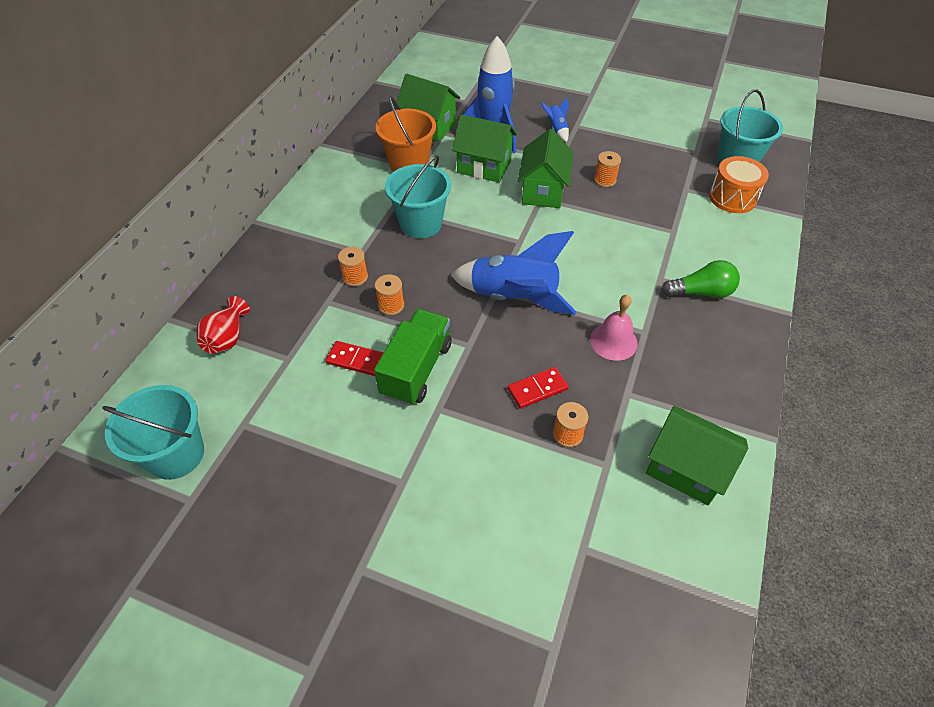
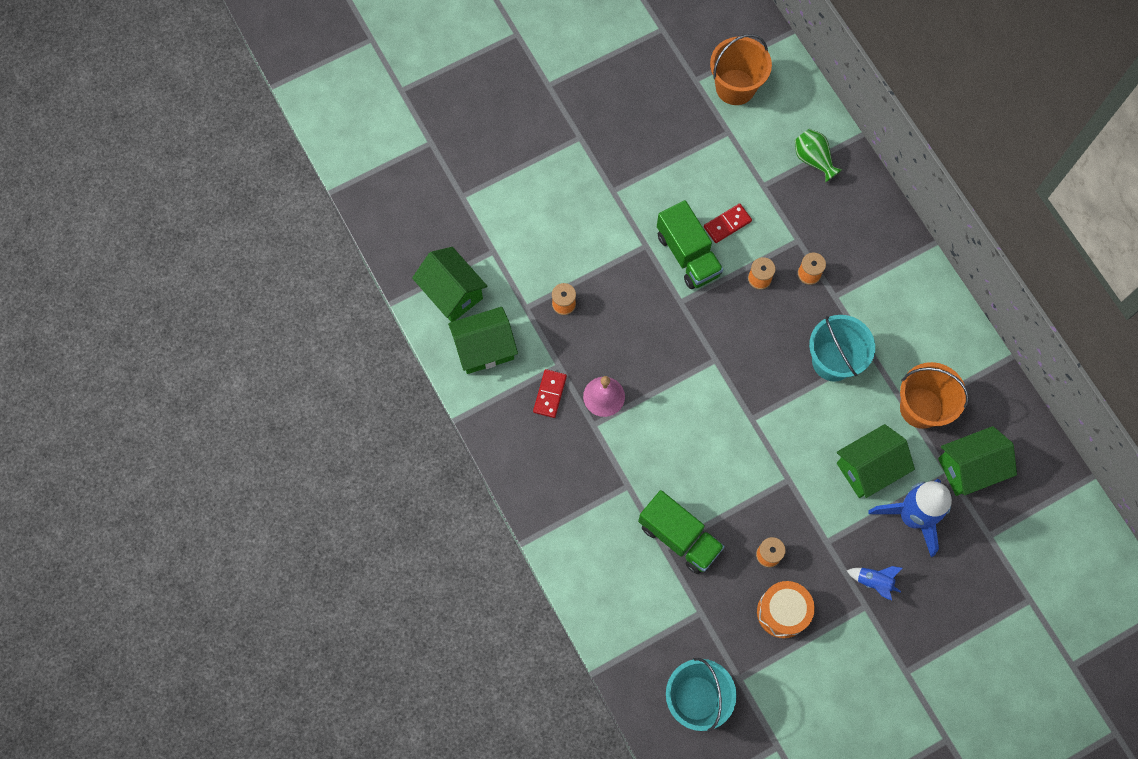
camera: 130 degrees right, 20 degrees up
(176, 454) = (735, 87): turquoise bucket -> orange bucket
(227, 338) = (813, 159): red vase -> green vase
(513, 298) = (697, 365): blue rocket -> none
(537, 389) = (609, 314): red domino -> red domino (550, 394)
(543, 191) = (796, 489): green house -> green house (452, 293)
(655, 228) = (679, 537): none -> green truck
(701, 292) = (591, 501): green light bulb -> none
(732, 197) = (659, 641): orange drum -> orange drum (782, 612)

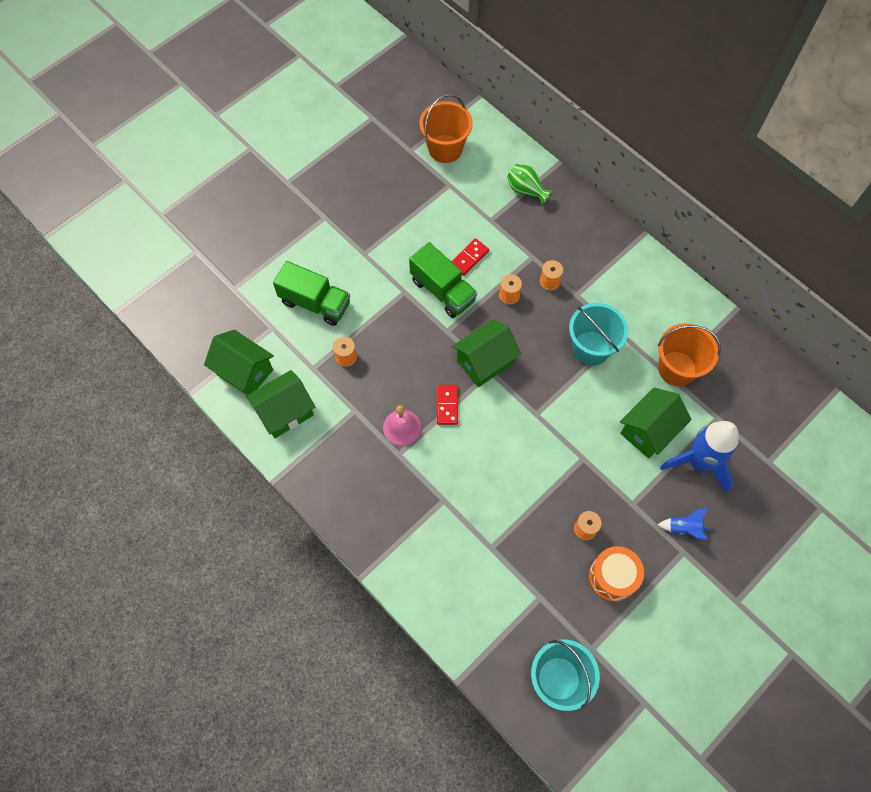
camera: 15 degrees left, 5 degrees down
(550, 394) = (353, 437): red domino -> red domino (447, 405)
(679, 537) = (502, 534): green truck -> green truck (315, 303)
(969, 468) = (733, 409): green house -> green house (485, 362)

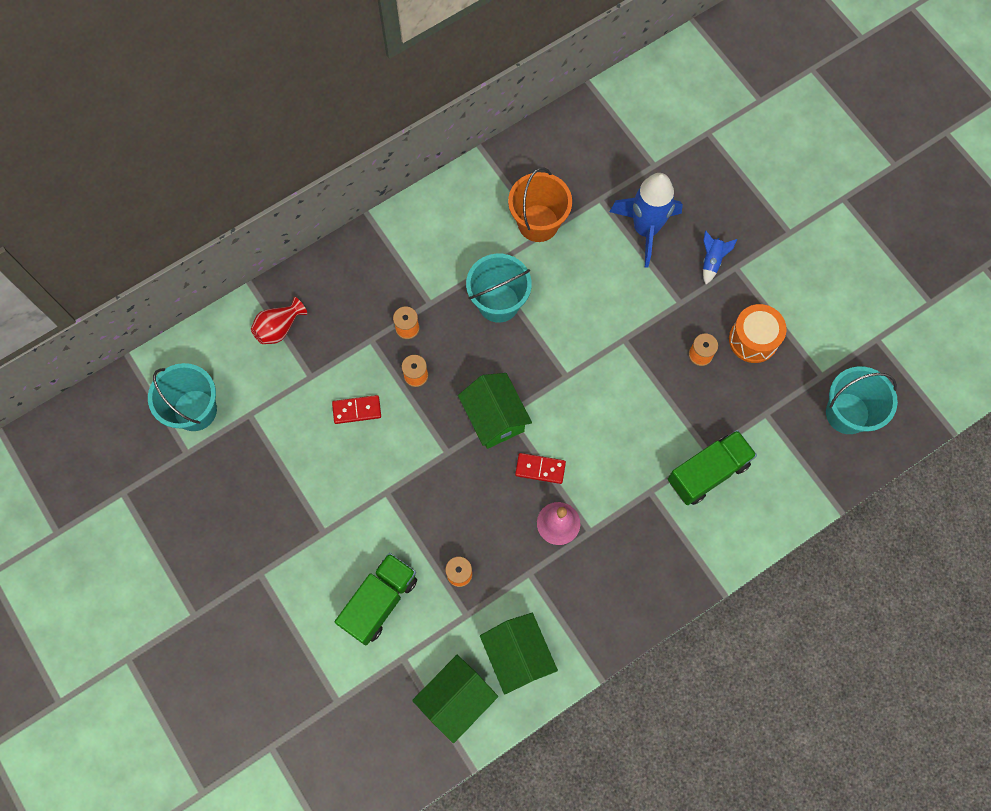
camera: 80 degrees left, 5 degrees up
(442, 290) = (394, 448): green truck -> green truck (708, 472)
(445, 149) = (195, 410): orange bucket -> turquoise bucket
(469, 258) = (357, 410): red domino -> red domino turned 60 degrees counterclockwise
(526, 190) = (279, 328): green vase -> red vase
(648, 431) = (603, 268): green house -> none

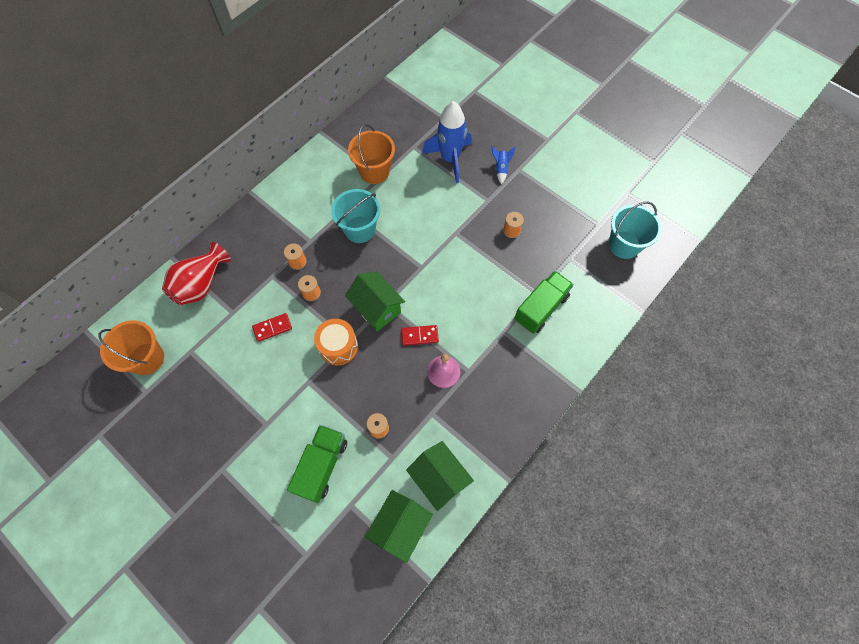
camera: 15 degrees left, 5 degrees down
(195, 410) = (147, 358): turquoise bucket -> orange bucket
(279, 328) = (201, 284): red vase -> red vase, size x1.59
(753, 340) = (544, 212): orange drum -> orange drum (338, 346)

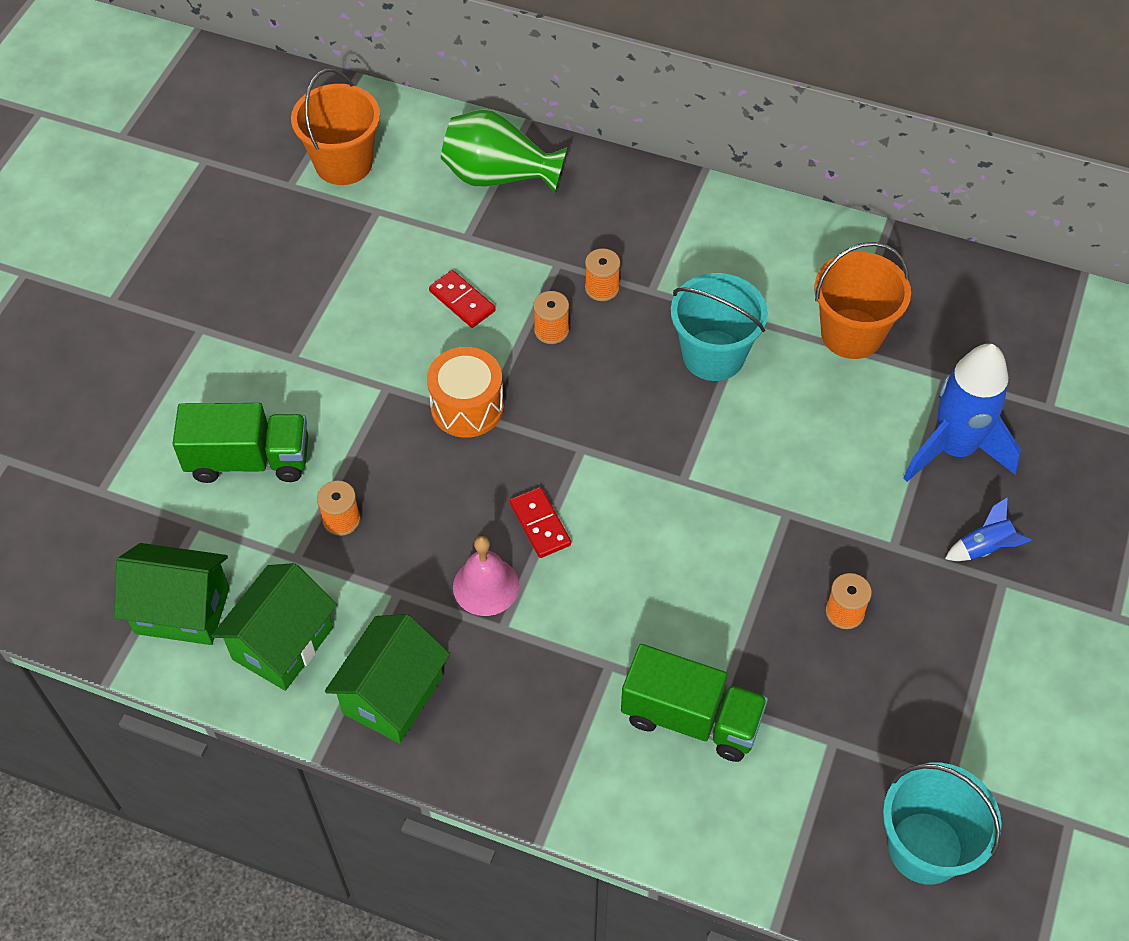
camera: 70 degrees right, 10 degrees down
(201, 284) = (499, 176): red vase -> green vase
(377, 308) = (565, 438): green house -> green house (393, 695)

